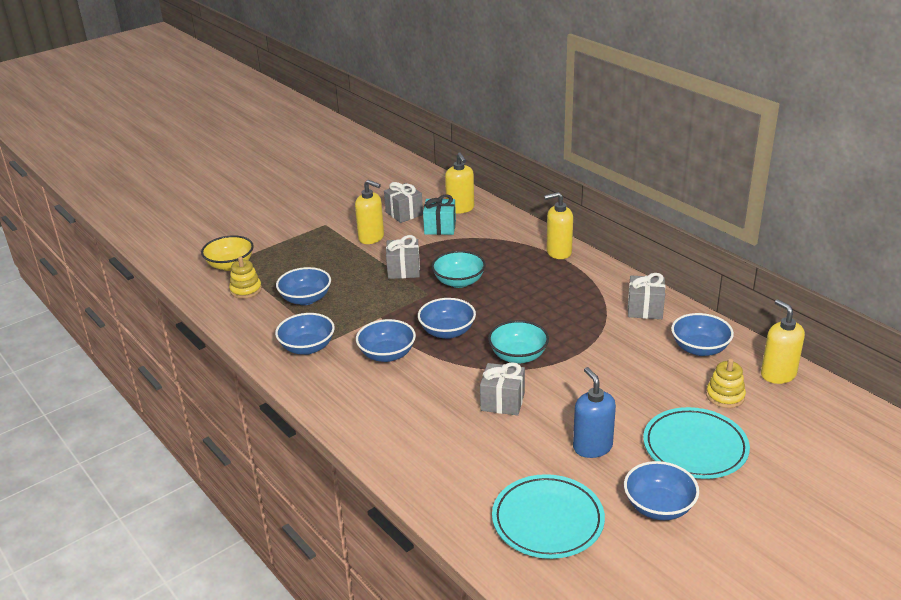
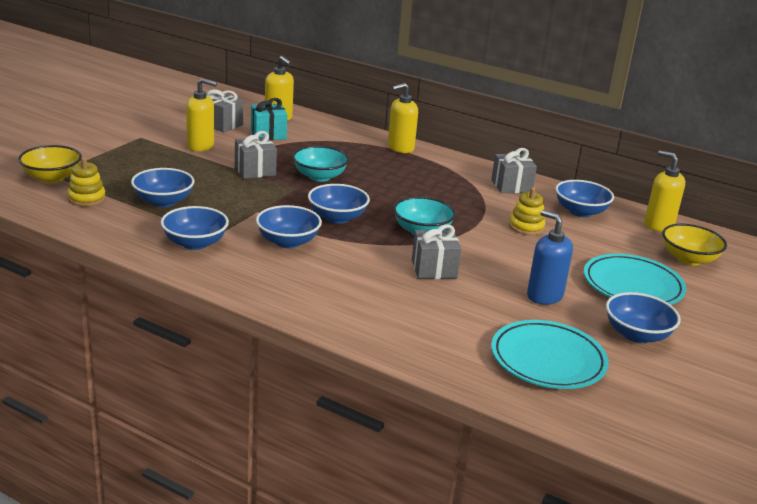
camera: 25 degrees left, 5 degrees down
(725, 396) = (628, 245): yellow stacking toy -> yellow stacking toy (526, 227)
(782, 422) = (688, 259): none -> yellow bowl

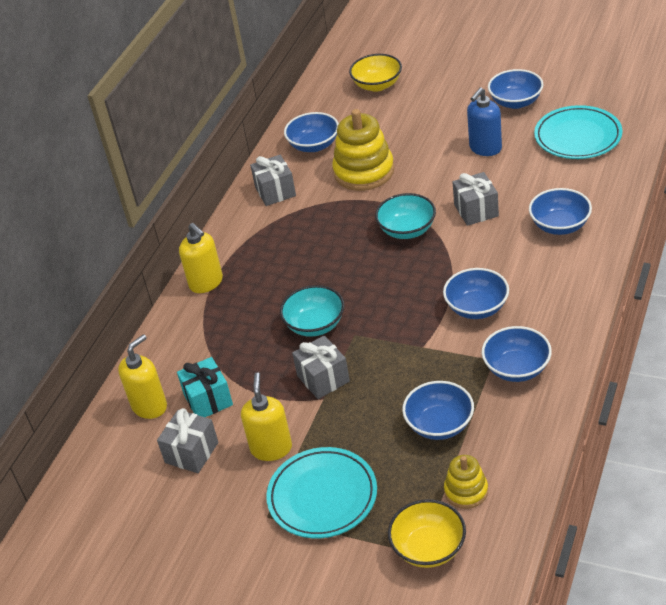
camera: 90 degrees left, 15 degrees up
(337, 218) = (408, 288): blue bowl -> blue bowl (560, 225)
(526, 227) = (364, 172): yellow stacking toy -> yellow stacking toy, size x1.83
(632, 285) = (440, 108): turquoise plate -> turquoise plate (322, 496)
(658, 225) = (319, 102): yellow soap dispenser -> none

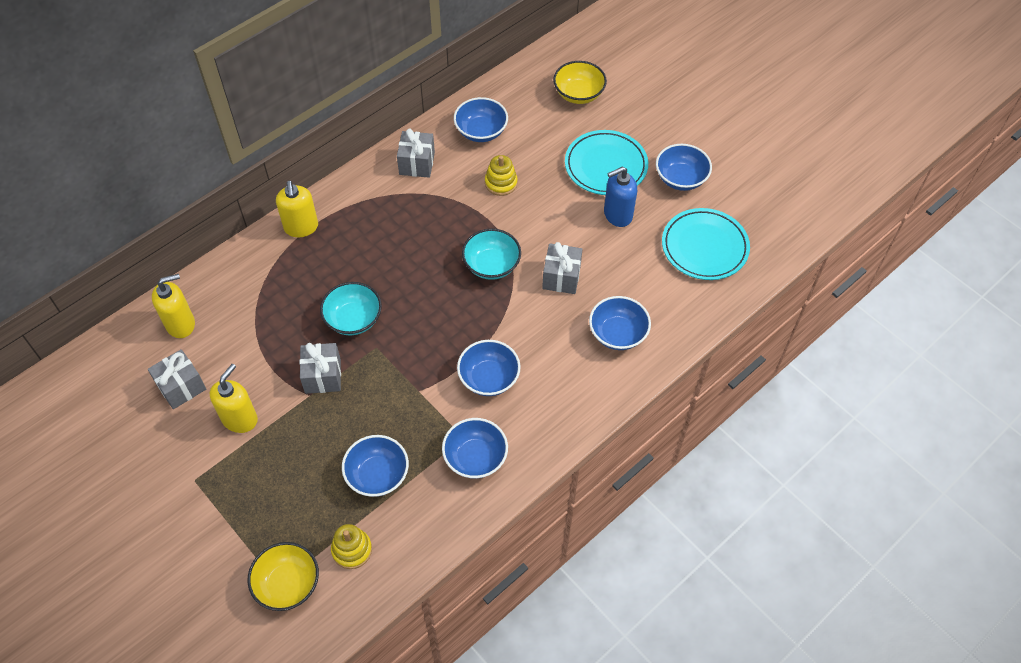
camera: 20 degrees right, 15 degrees up
(208, 400) = (226, 344): turquoise gift -> none
(322, 496) = (245, 487): turquoise plate -> turquoise plate (606, 166)
(364, 172) = (501, 183): yellow stacking toy -> yellow stacking toy, size x0.55

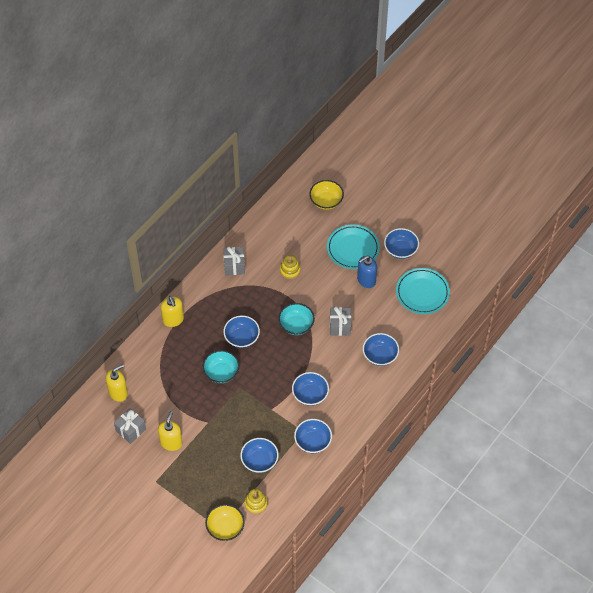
camera: 10 degrees left, 0 degrees up
(323, 376) = (212, 409): grey gift -> none
(481, 131) = (269, 237): blue bowl -> blue bowl (242, 337)

